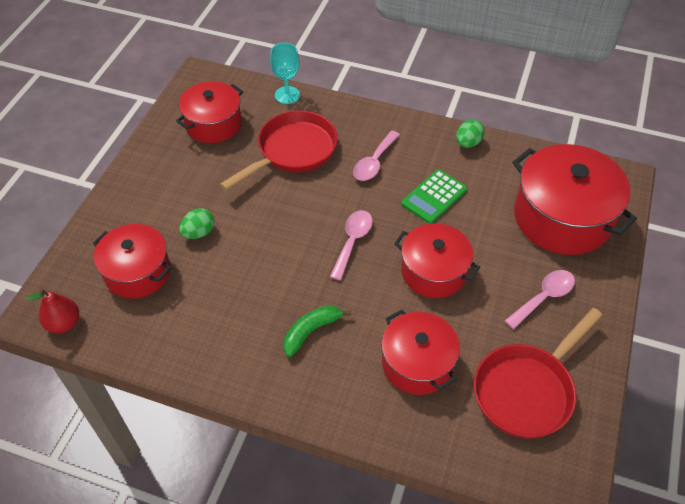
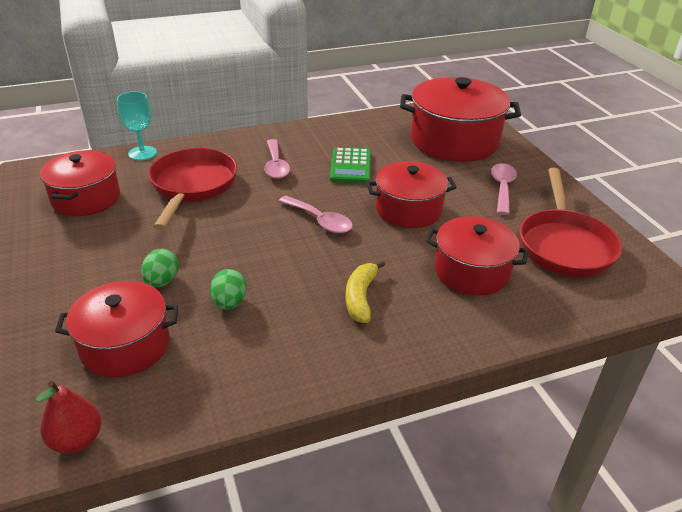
camera: 40 degrees left, 15 degrees down
(311, 331) = (361, 297): green banana -> yellow banana
(352, 241) = (320, 221): pink spoon -> pink spoon turned 150 degrees clockwise
(468, 143) = (336, 127): green egg -> green egg (229, 303)

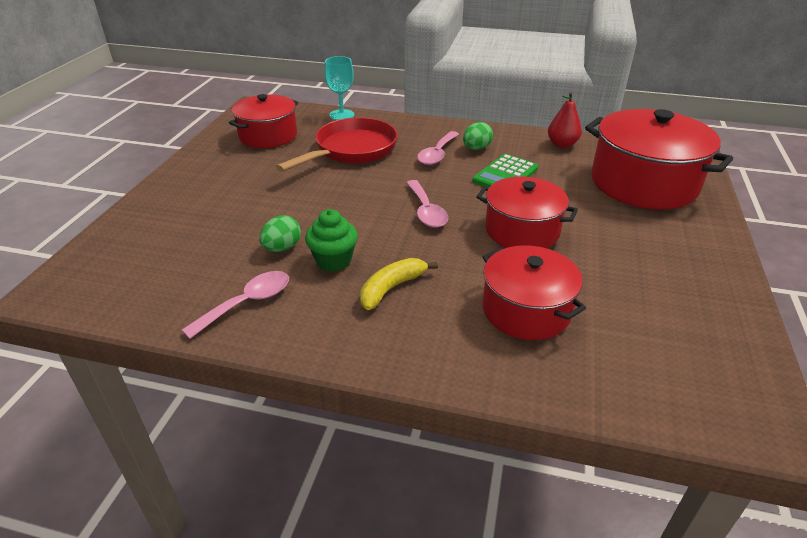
camera: 35 degrees right, 0 degrees up
(77, 440) = (83, 298): red pear -> red pear (562, 144)
(125, 345) = (180, 248): red pot -> none
(162, 281) = (253, 213): green egg -> green egg (476, 148)
(288, 295) = (333, 261): none -> green cupcake
(502, 188) = (651, 244): pink spoon -> pink spoon (247, 303)
(564, 245) = (667, 327): red pan -> none

